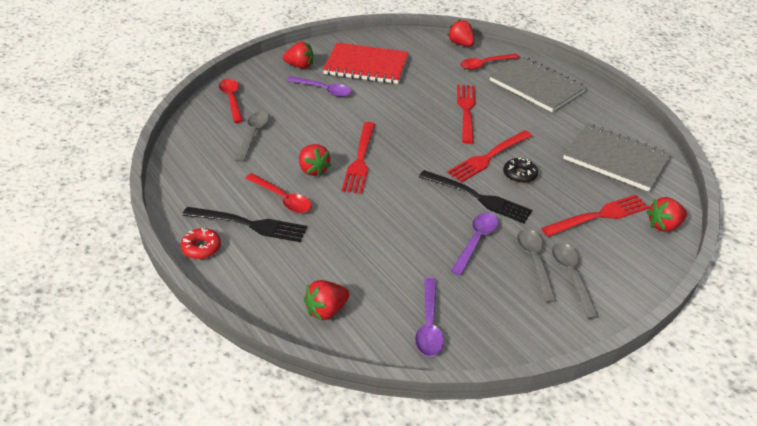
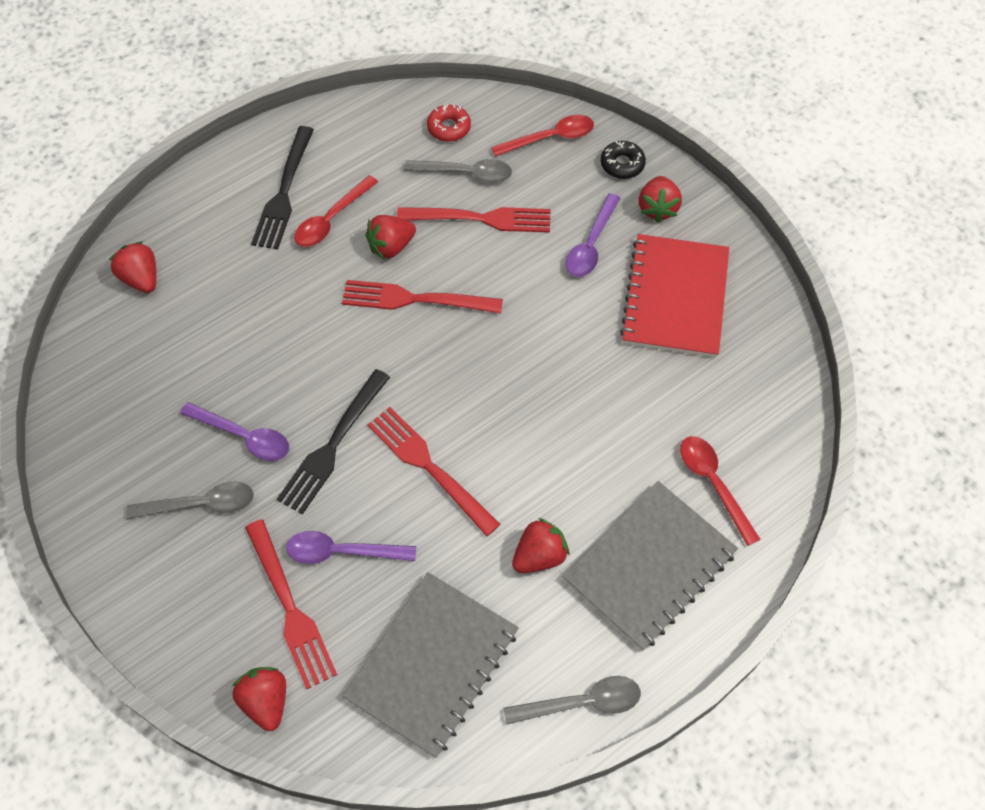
camera: 90 degrees right, 20 degrees up
(201, 248) = (246, 154): red donut -> red donut (449, 128)
(429, 325) = (109, 378): purple spoon -> purple spoon (342, 551)
(460, 44) = (783, 447): red strawberry -> red strawberry (539, 556)
(466, 111) = (555, 443): red fork -> red fork (480, 218)
(519, 174) = (387, 507): black donut -> black donut (622, 164)
(571, 276) = (171, 547): grey spoon -> grey spoon (582, 703)

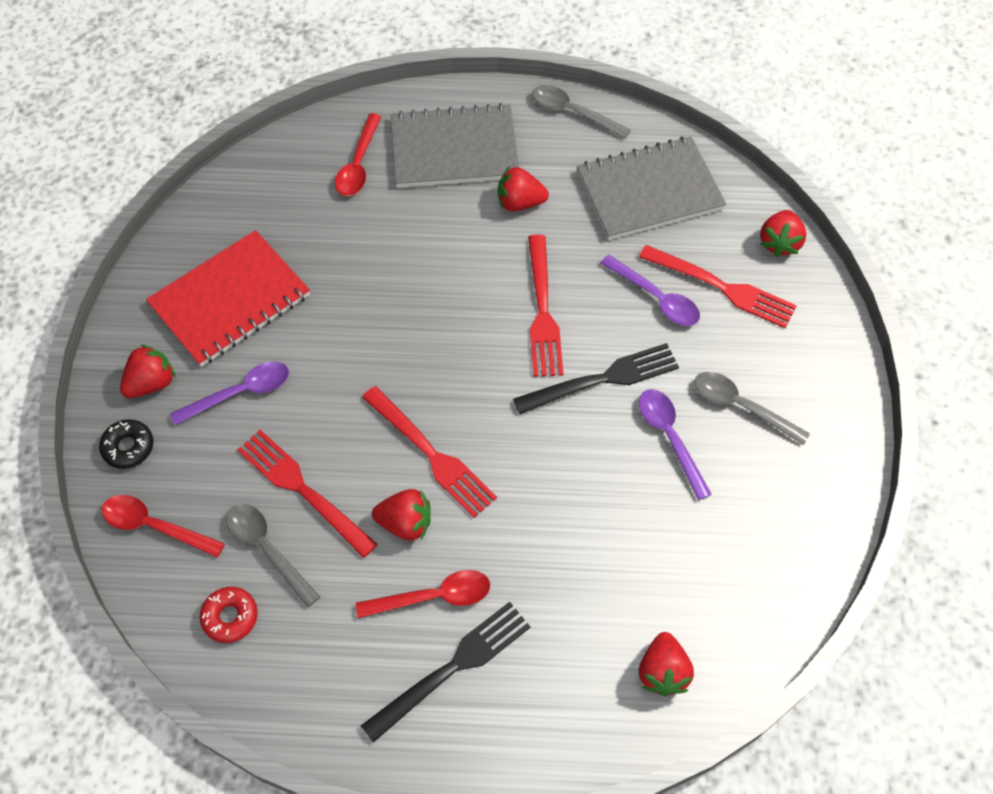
camera: 140 degrees left, 0 degrees up
(290, 607) = (722, 287): red fork -> red fork turned 105 degrees clockwise

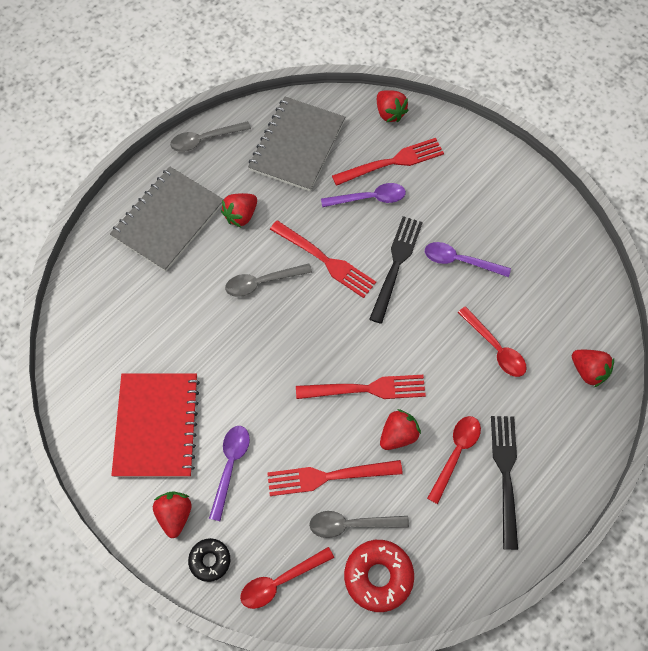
camera: 50 degrees left, 5 degrees up
(230, 617) = (378, 576): red donut -> red donut, size x1.65
(358, 164) = (126, 280): red spoon -> red spoon (495, 348)
(741, 406) = (471, 212): grey spoon -> grey spoon (262, 282)

